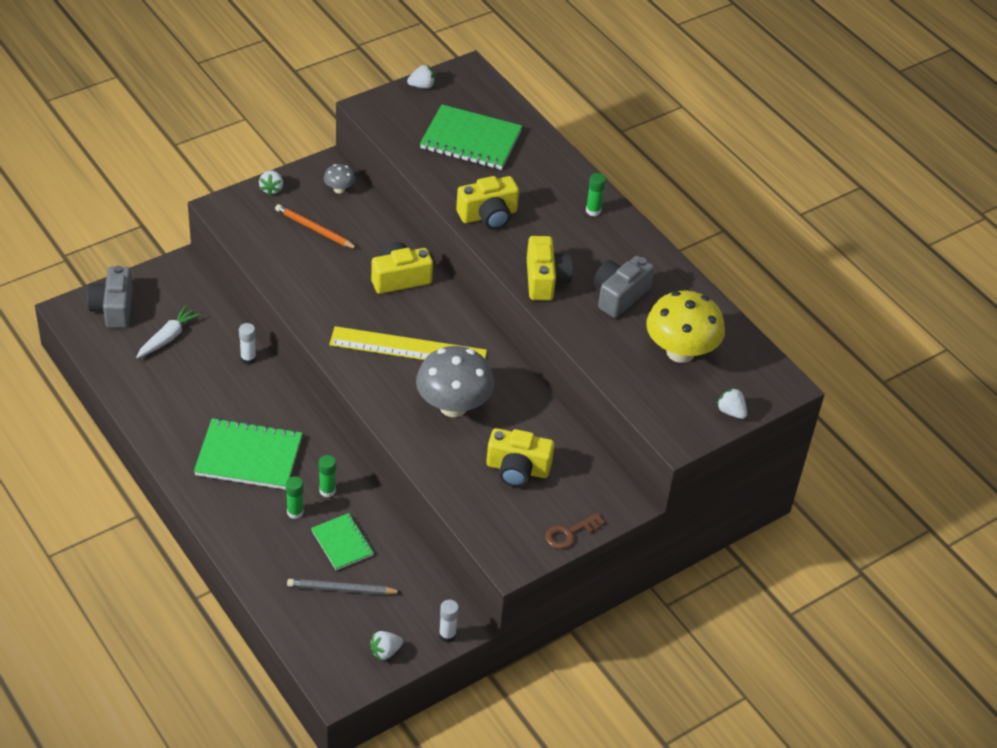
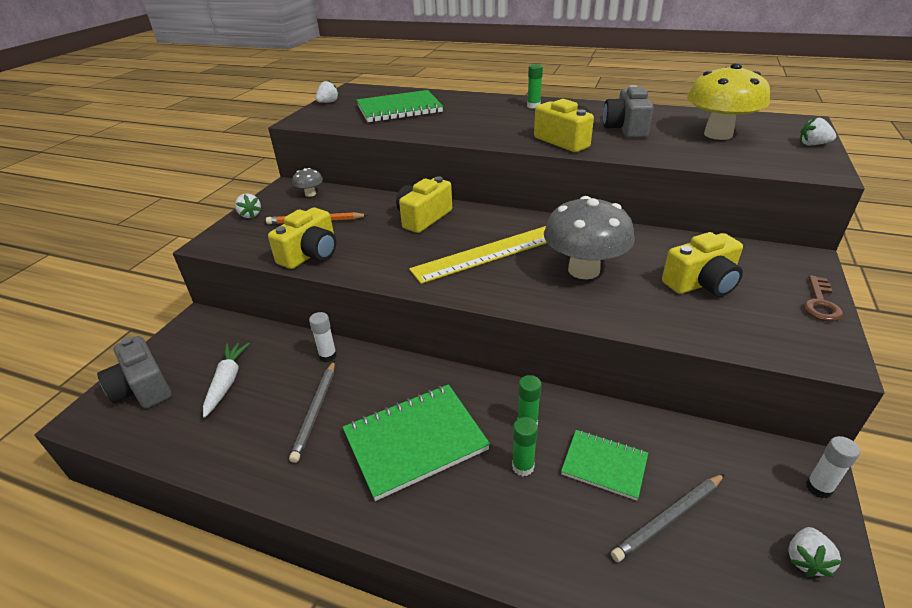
camera: 30 degrees left, 10 degrees down
(207, 397) = (315, 411): none -> grey pencil
(488, 215) = (468, 131): yellow camera -> yellow camera (310, 254)

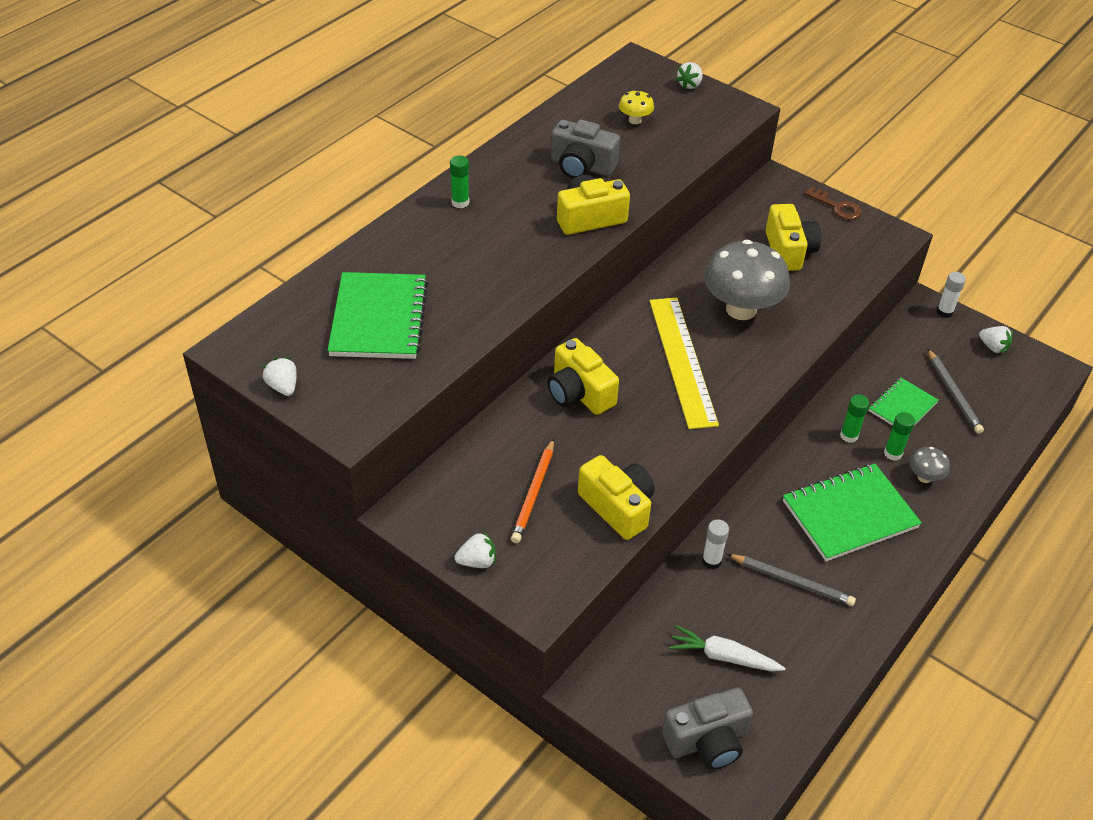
camera: 75 degrees left, 10 degrees up
(310, 194) = (447, 489): grey mushroom -> grey mushroom (924, 477)
(415, 441) = (849, 514): green notebook -> green notebook turned 75 degrees clockwise
(718, 134) = (635, 120): yellow mushroom -> yellow mushroom, size x0.45

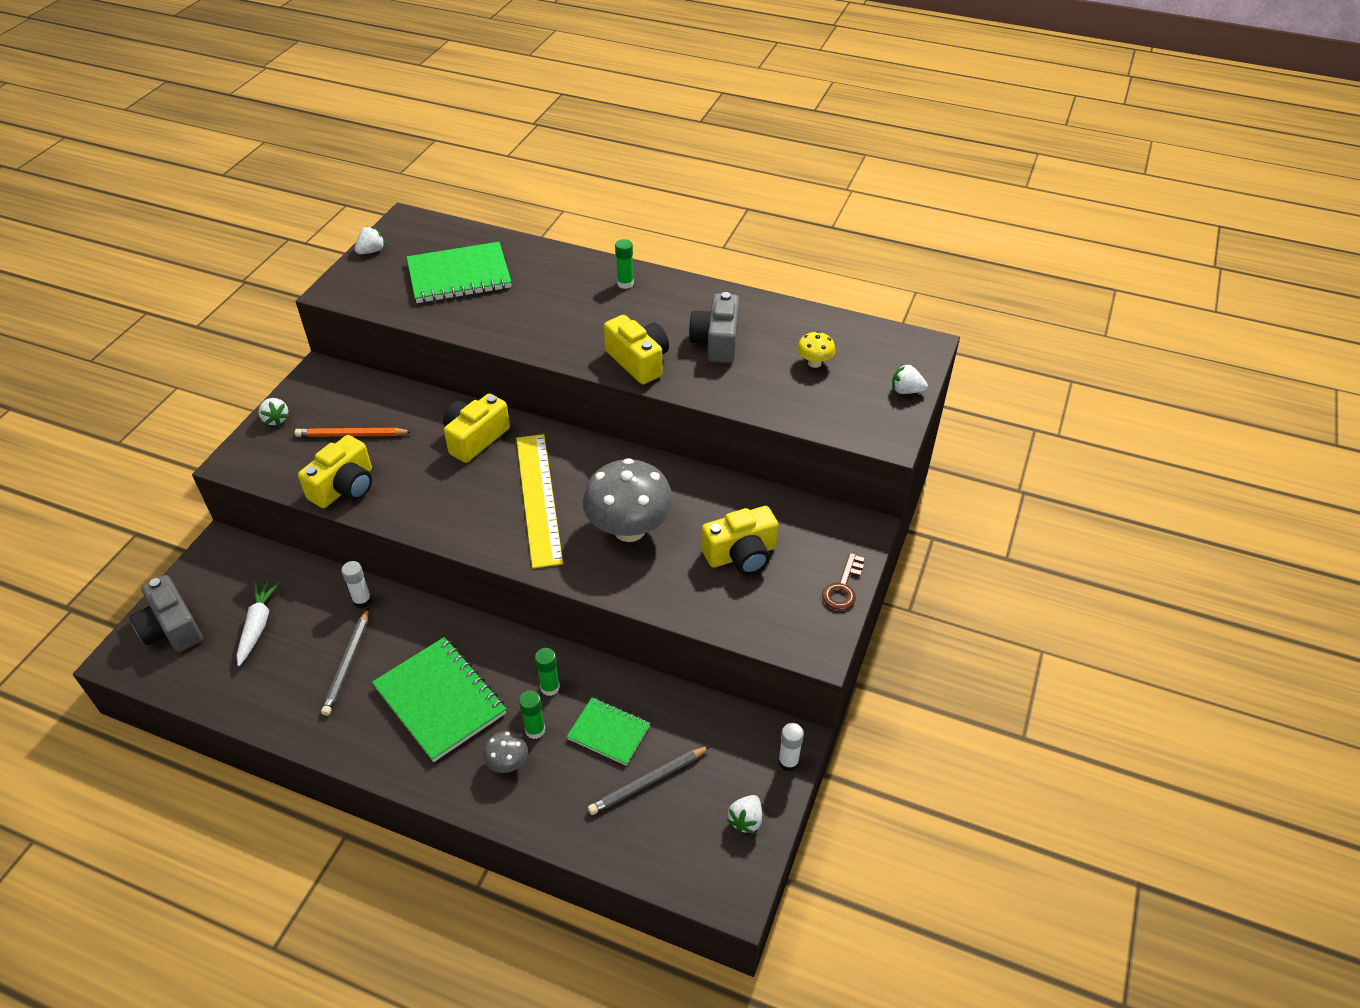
camera: 75 degrees right, 0 degrees up
(682, 361) = (538, 498): yellow ruler -> yellow ruler turned 75 degrees counterclockwise

